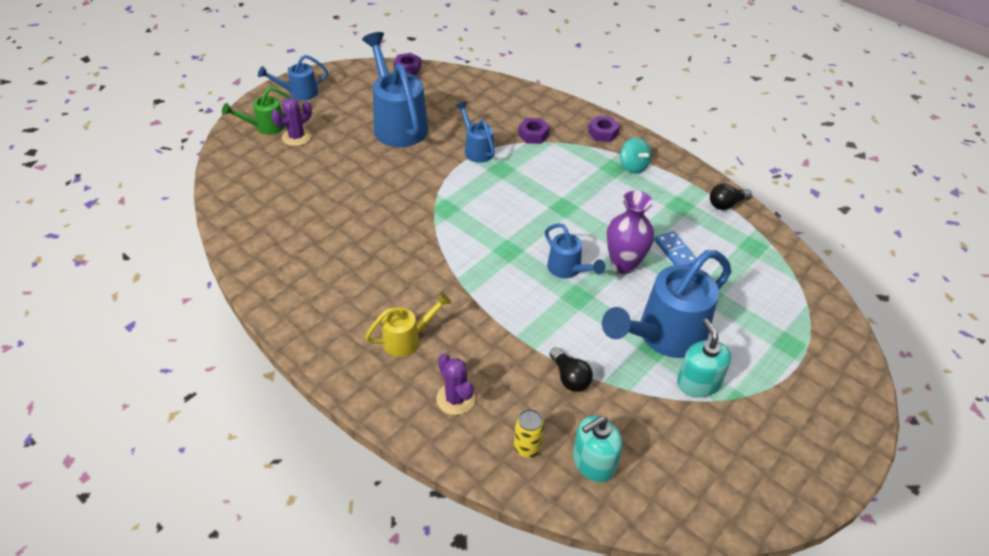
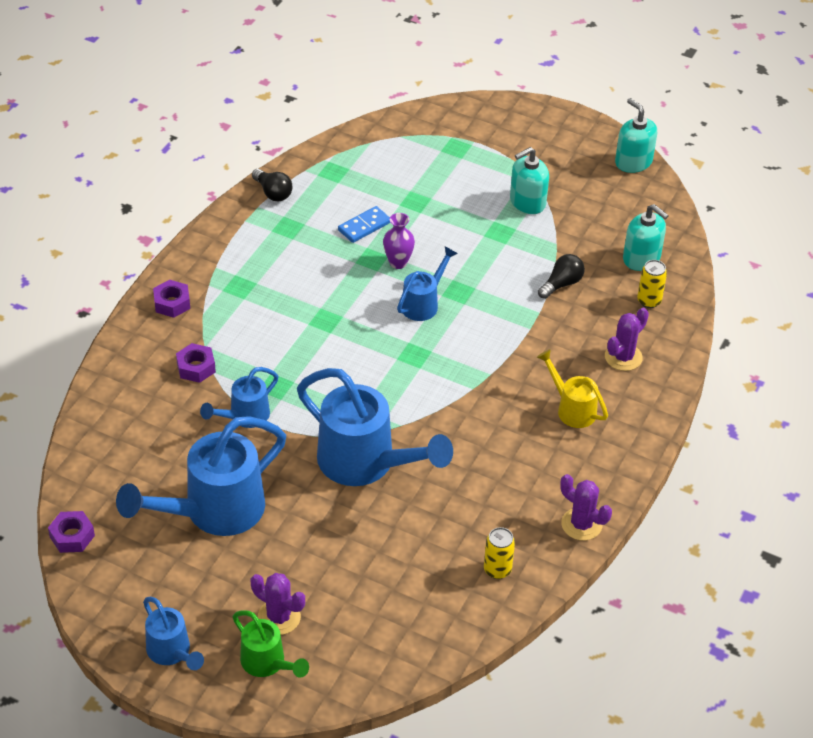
camera: 105 degrees left, 0 degrees up
(269, 248) = (497, 569): none -> yellow can
(281, 309) = (581, 524): none -> purple cactus
(623, 264) = (398, 263): purple vase -> purple vase, size x0.64
(633, 166) = (231, 270): turquoise spinning top -> none
(664, 336) = (483, 227): blue watering can -> blue watering can (365, 463)
(763, 509) = (633, 162): none -> turquoise soap dispenser

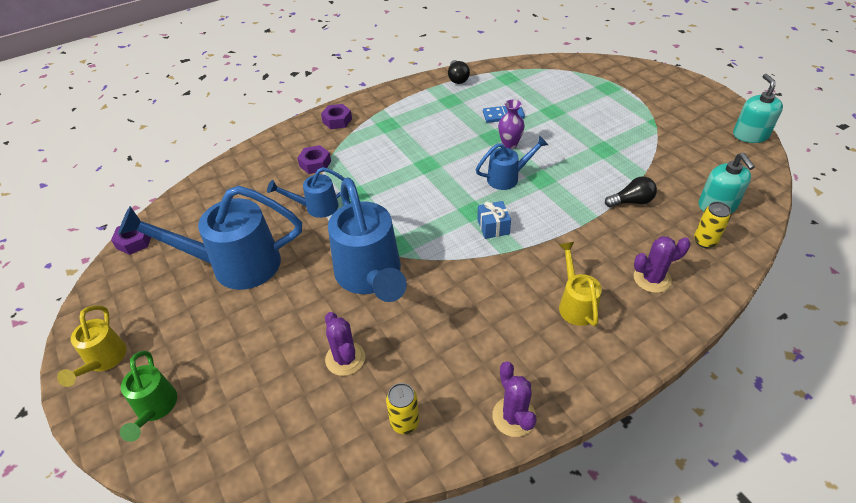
camera: 35 degrees right, 0 degrees up
(172, 652) = (104, 360): blue watering can -> yellow watering can
(279, 617) = (200, 372): purple cactus -> purple cactus (345, 358)
(447, 364) = (493, 227): none -> blue gift
(527, 202) = (640, 136): turquoise soap dispenser -> none

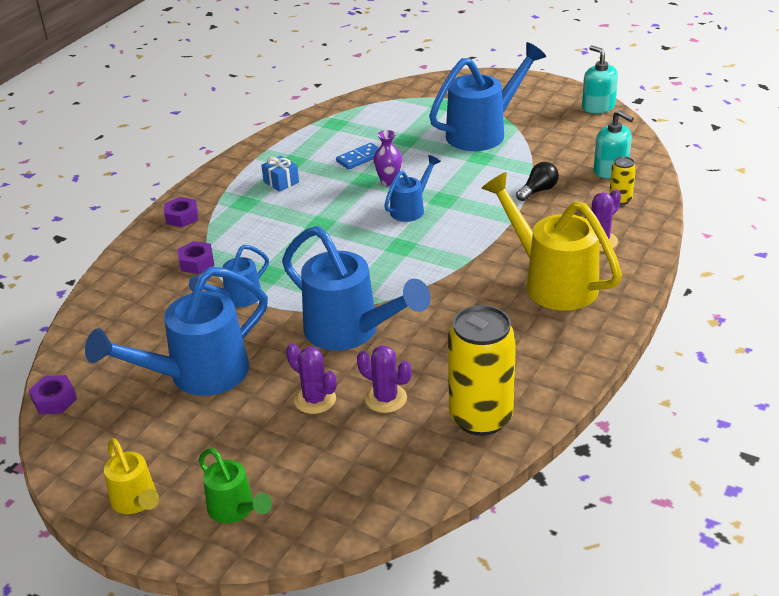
camera: 30 degrees left, 10 degrees down
(404, 422) = (481, 417): yellow can -> yellow can, size x2.17
(457, 78) = (281, 139): black light bulb -> none
(493, 227) = (431, 252): blue gift -> blue gift (281, 182)
(514, 417) = (566, 376): purple cactus -> purple cactus (315, 399)
(575, 304) = (552, 282): yellow watering can -> yellow watering can, size x1.90
(623, 126) = (483, 132): none -> blue watering can

